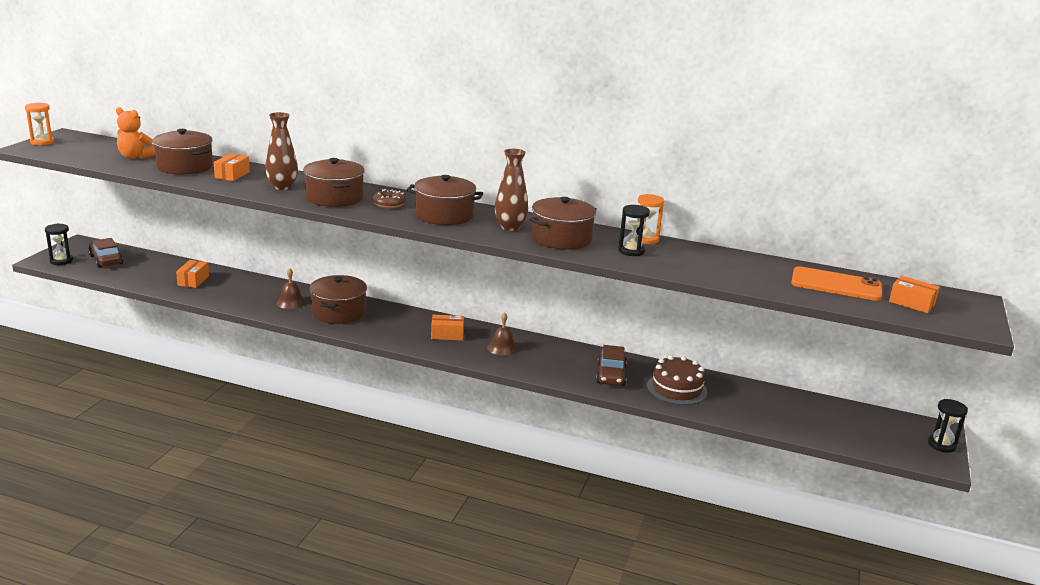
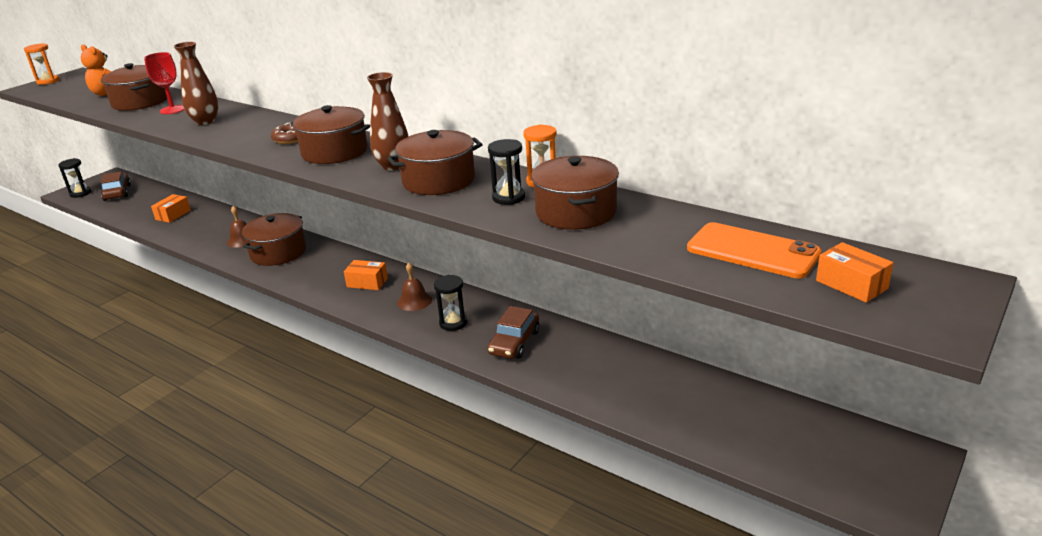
camera: 20 degrees right, 5 degrees up
(232, 175) = (173, 110): orange box -> red goblet
(334, 197) = (242, 132): brown pot -> brown pot (576, 212)
(677, 389) = (583, 366): brown cake -> none
(941, 445) = (914, 483): black hourglass -> black hourglass (453, 323)

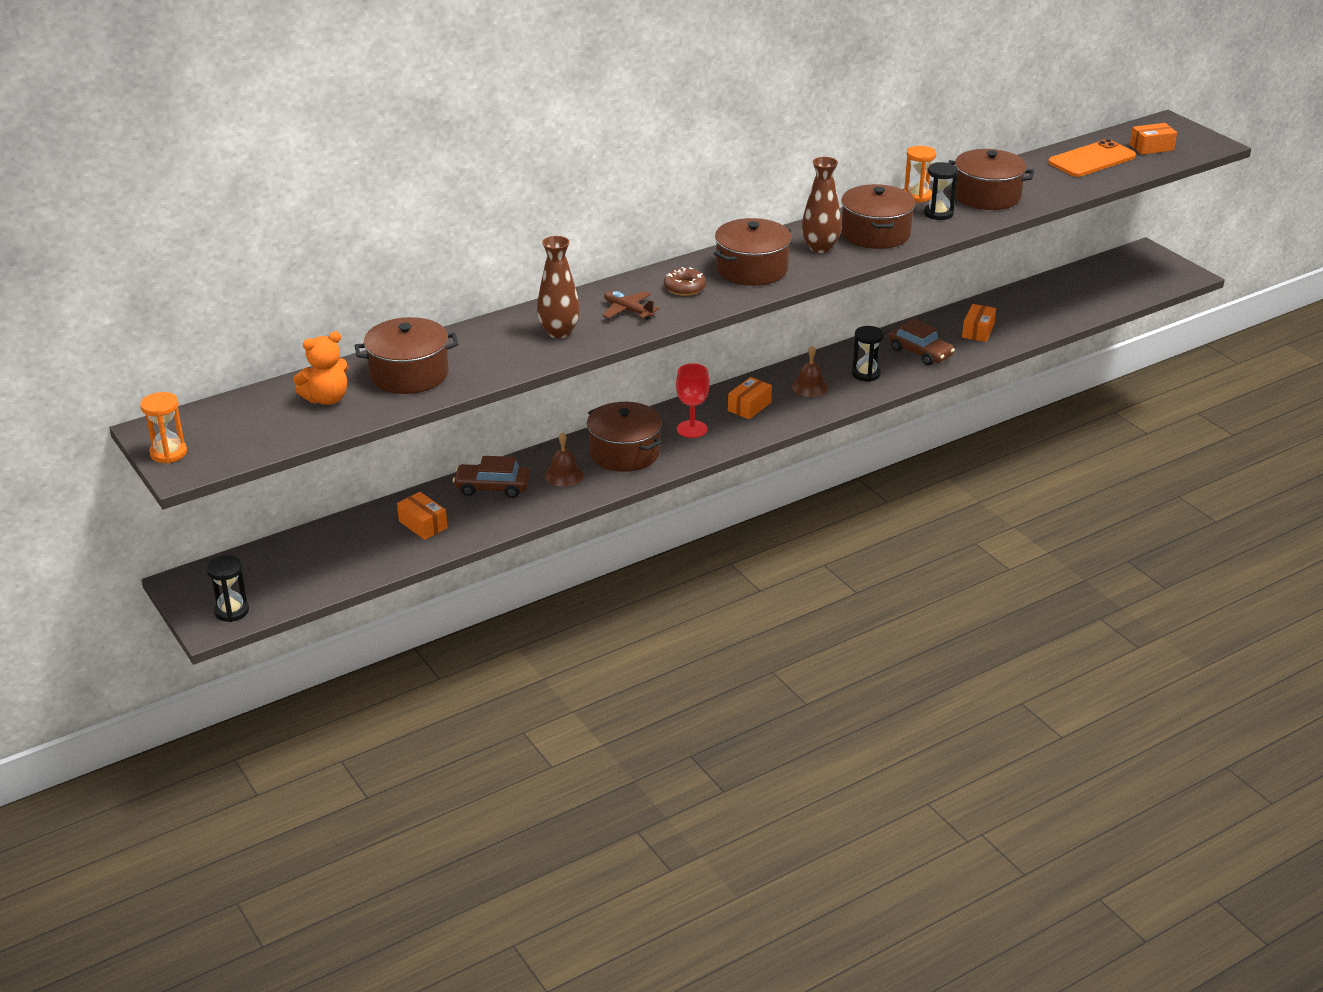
camera: 70 degrees left, 5 degrees up
(117, 192) = (272, 574): brown car -> brown car (492, 487)
(173, 110) = (479, 352): red goblet -> red goblet (692, 429)
(244, 131) = (628, 311): none -> brown plane
(585, 367) = (978, 331): none -> orange box

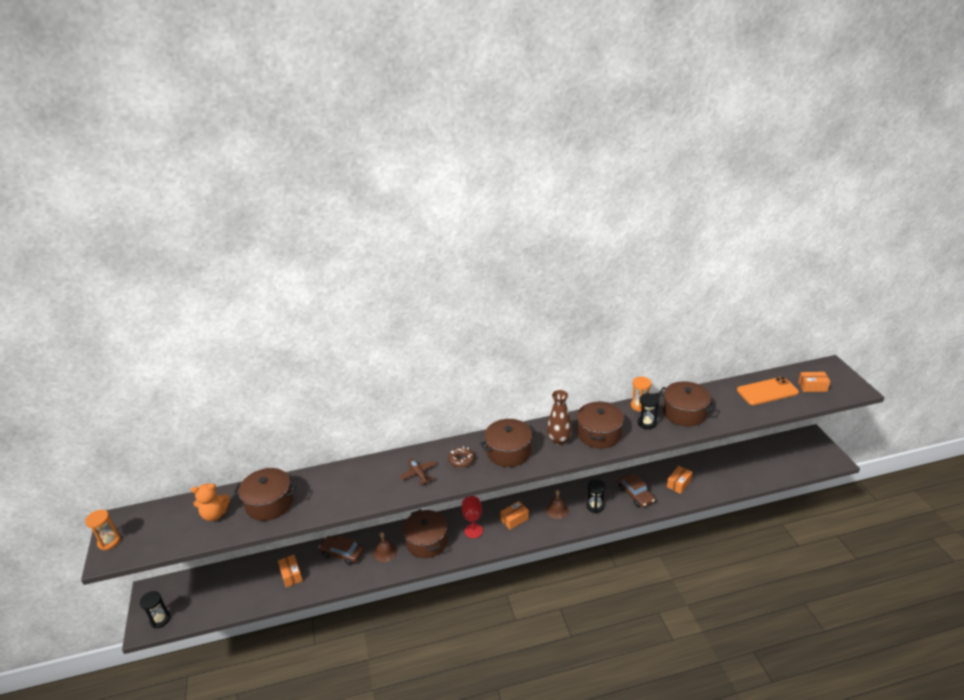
camera: 20 degrees right, 0 degrees up
(559, 332) = (370, 484): brown vase -> none

